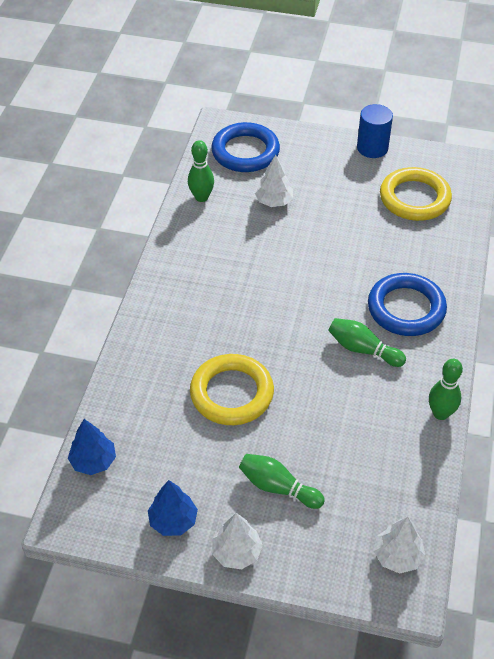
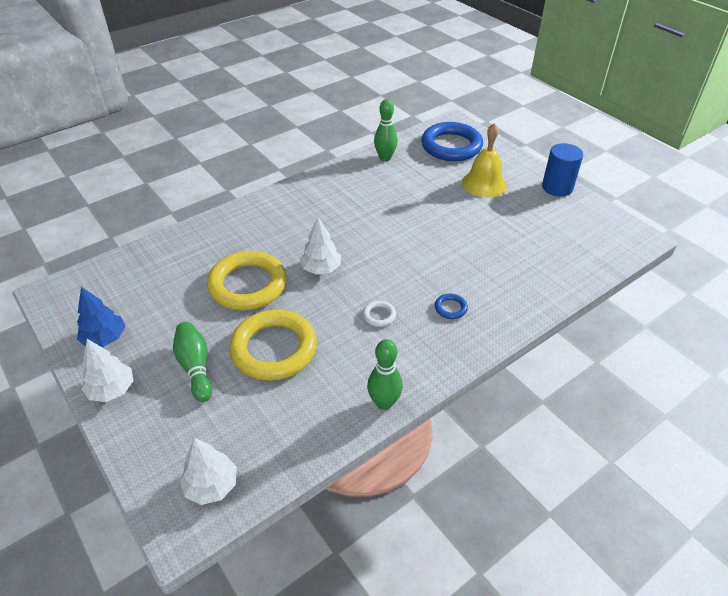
camera: 40 degrees right, 5 degrees down
(93, 461) = (113, 270): blue tree -> none
(274, 201) = (434, 184): white tree -> white tree (321, 269)
(313, 177) = (484, 184): none -> yellow bell
(363, 349) = (379, 315): green bowling pin -> white ring
(406, 308) = (450, 308): blue ring -> blue ring, size x0.41
(414, 198) = (553, 237): yellow ring -> yellow ring (274, 349)

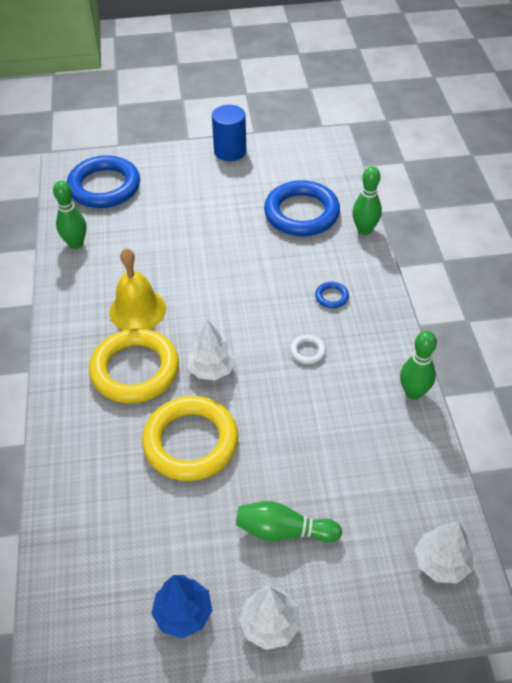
camera: 60 degrees left, 5 degrees up
(274, 349) = (299, 452): yellow ring -> yellow ring (135, 370)
(484, 184) = (183, 193): yellow bell -> yellow bell (137, 310)
(530, 254) = (301, 213): none -> blue ring
(550, 300) = (364, 230): none -> green bowling pin

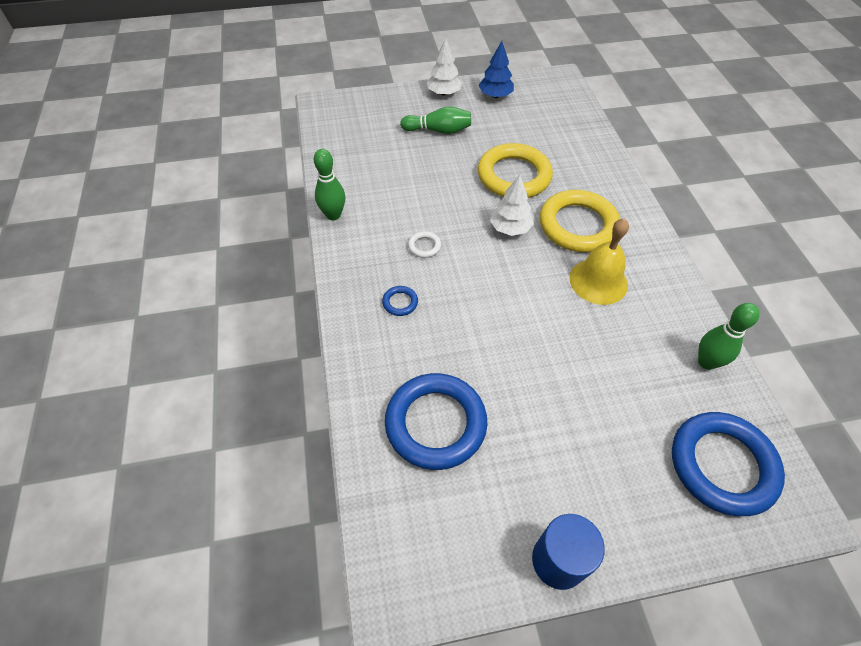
camera: 175 degrees right, 5 degrees up
(364, 230) = (354, 397): green bowling pin -> none
(441, 562) = (337, 119): white tree -> none

